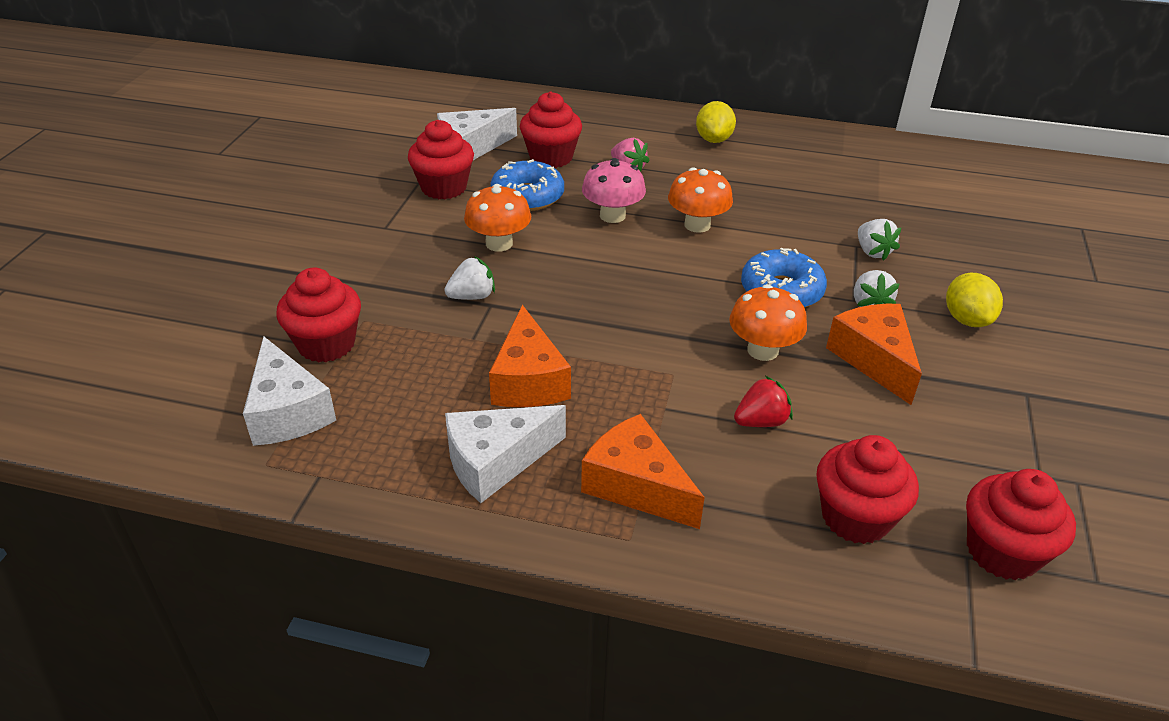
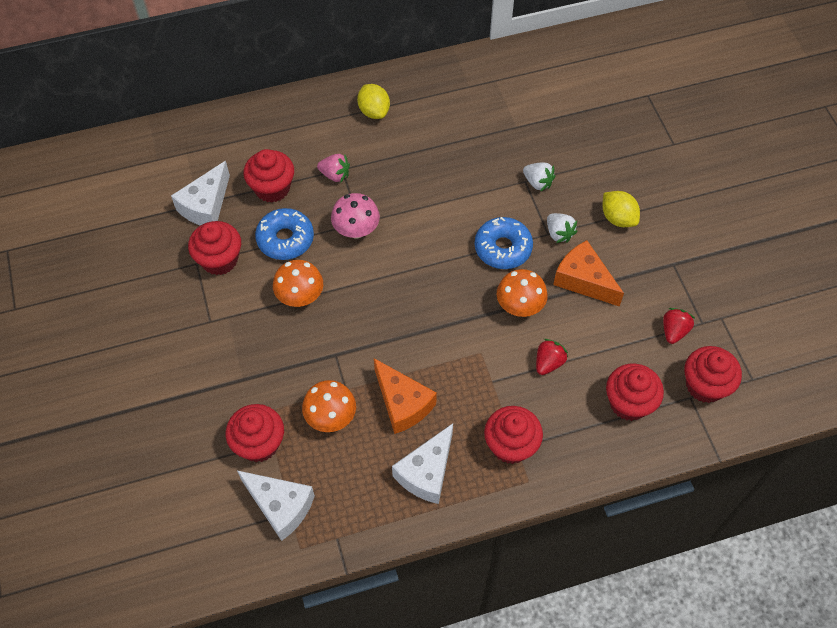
camera: 30 degrees left, 20 degrees up
(472, 296) = (319, 354): white strawberry -> none
(636, 486) = (511, 445): orange cheese -> red cupcake
(697, 225) = (417, 211): orange mushroom -> orange mushroom (331, 417)
(984, 465) = (674, 331): none -> red strawberry

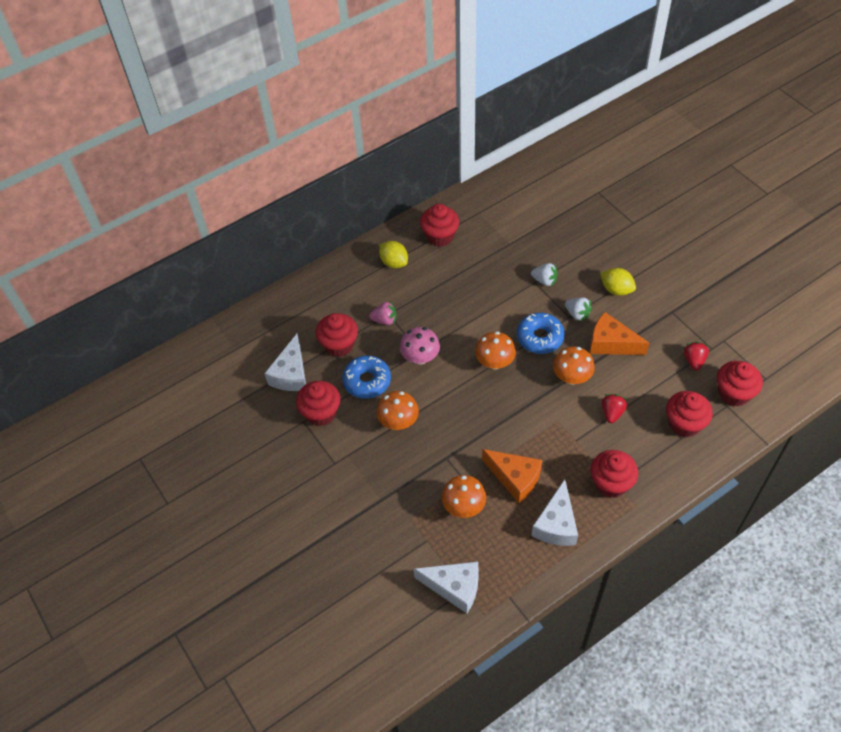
camera: 15 degrees left, 5 degrees down
(259, 443) = (416, 545): red cupcake -> red cupcake (440, 236)
(438, 261) = (494, 362): none -> orange mushroom

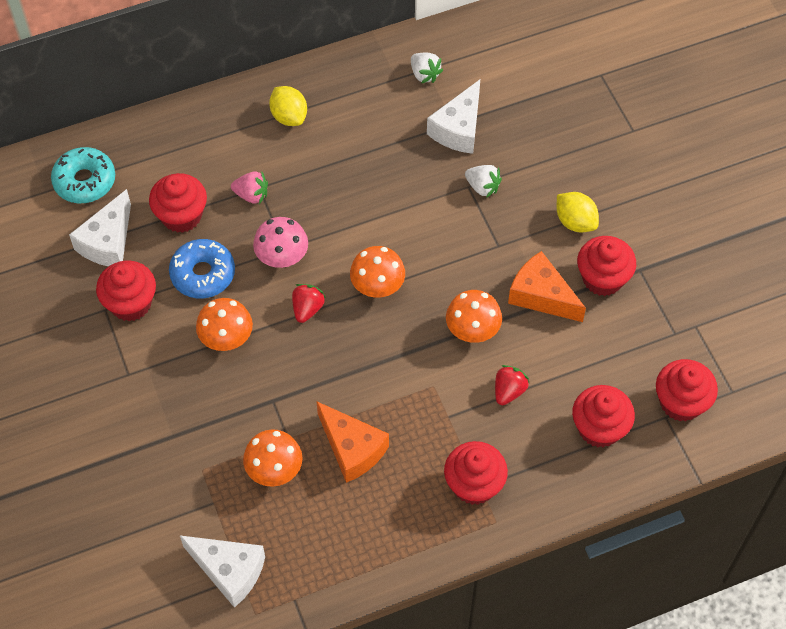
camera: 10 degrees right, 5 degrees up
(261, 336) = (85, 181): none -> turquoise donut
(440, 236) = (362, 92): red cupcake -> red cupcake (602, 278)
(540, 337) = (449, 266): blue donut -> none
(556, 524) = (385, 521): white cheese -> white cheese (458, 128)
(577, 314) = (510, 244): white strawberry -> white strawberry (424, 74)
(694, 361) = (644, 345): red strawberry -> red strawberry (307, 309)

